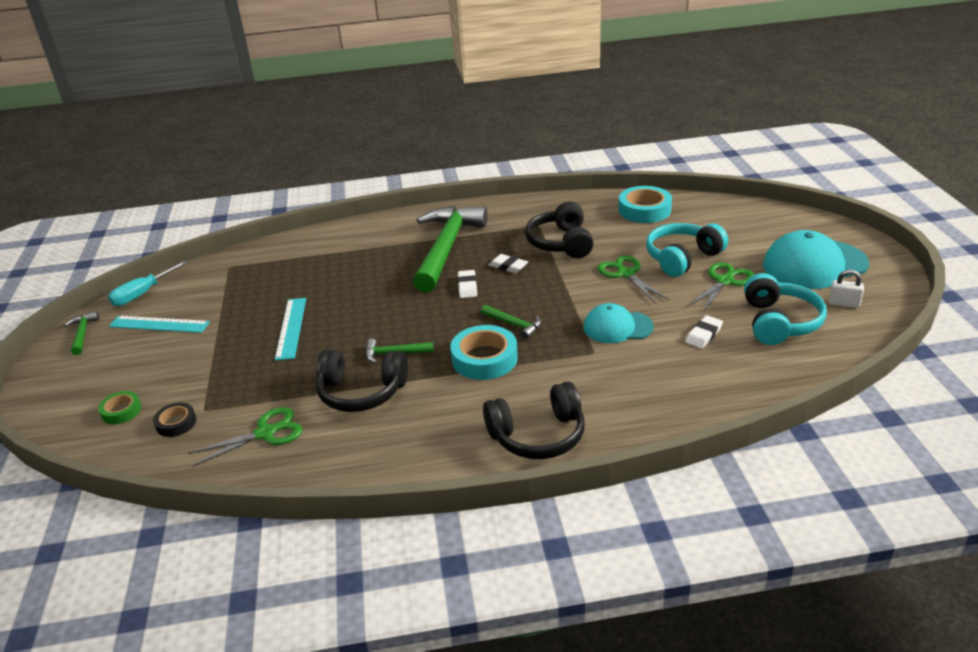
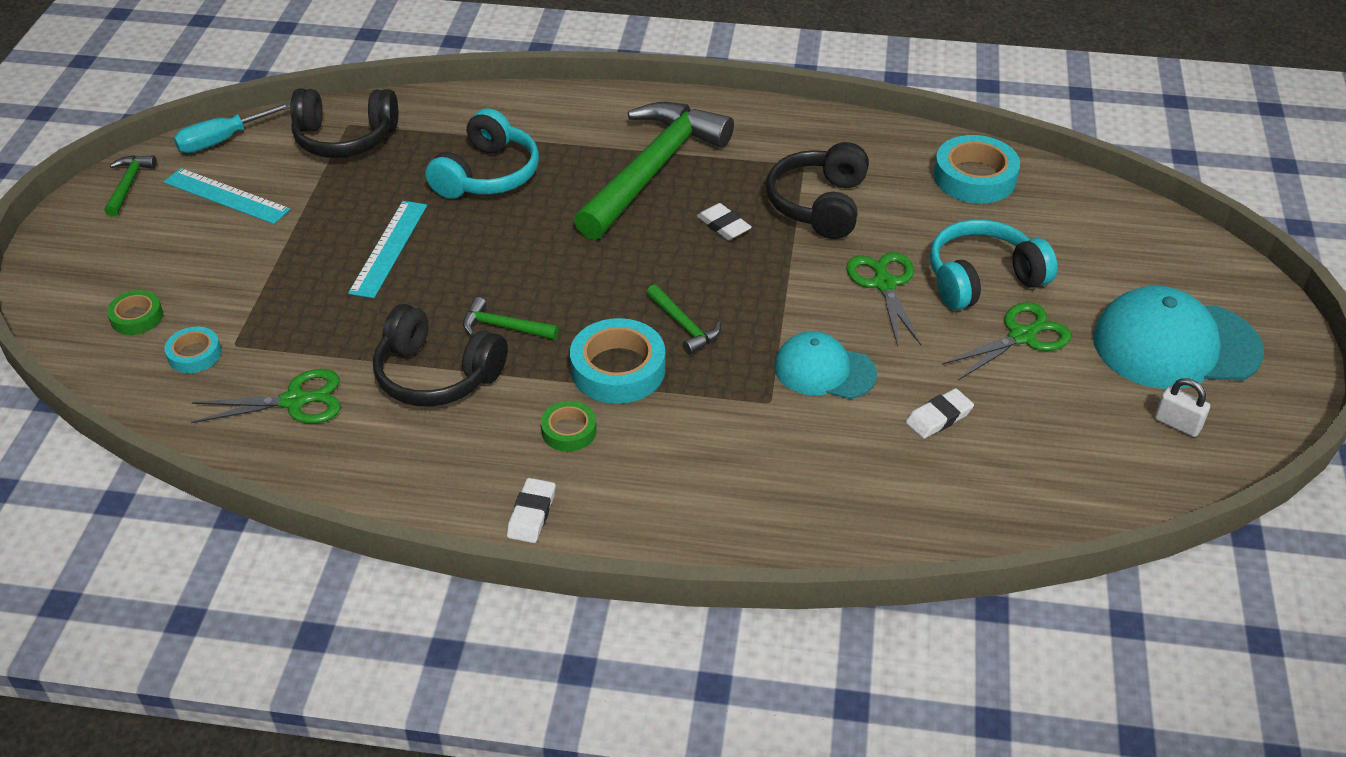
camera: 15 degrees right, 10 degrees up
(176, 423) = (194, 354): black tape -> turquoise tape
(467, 287) = (650, 245): white eraser -> white eraser (531, 514)
(471, 402) = (569, 431): none -> green tape
(538, 435) = (630, 507): black headphones -> black headphones (345, 138)
(779, 322) = (1060, 428): turquoise headphones -> turquoise headphones (487, 175)

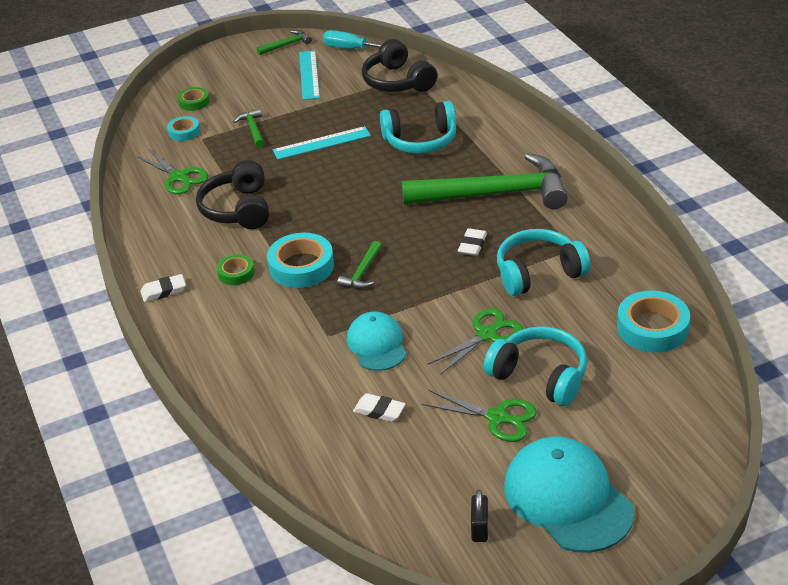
camera: 60 degrees right, 5 degrees down
(503, 327) = (297, 211): green hammer -> green hammer (253, 129)
(819, 205) = (538, 273): black headphones -> turquoise headphones
(1177, 424) = (479, 528): white padlock -> black padlock

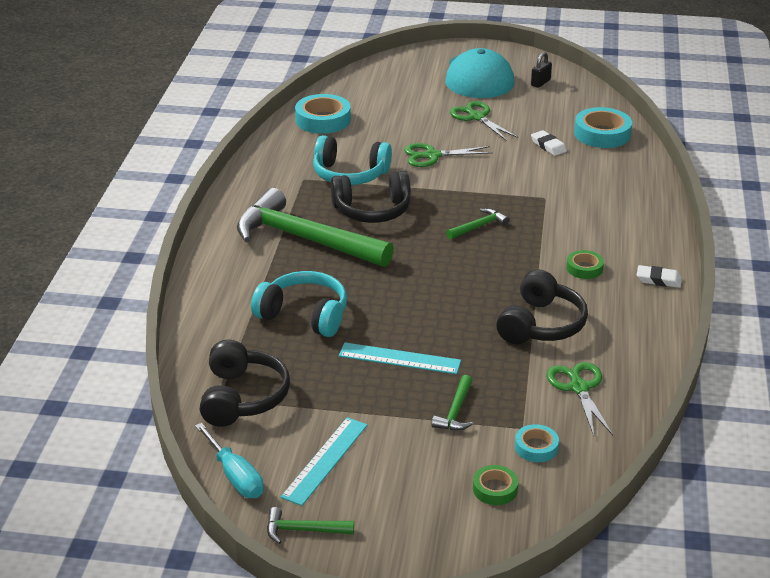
camera: 150 degrees left, 5 degrees down
(301, 266) = (524, 251): turquoise tape -> turquoise tape (602, 134)
(377, 344) = (514, 179): turquoise cap -> none
(472, 245) = (372, 210): white eraser -> black headphones
(540, 376) = (425, 125): turquoise headphones -> none

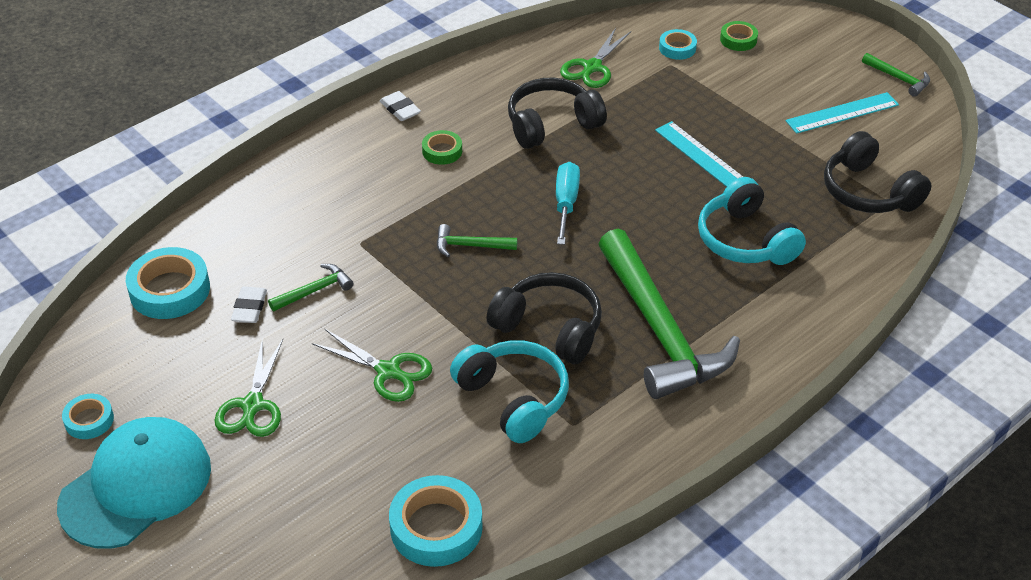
camera: 140 degrees left, 10 degrees up
(235, 476) = (922, 135): turquoise screwdriver -> turquoise screwdriver (566, 203)
(243, 397) = (868, 192): black headphones -> black headphones turned 75 degrees counterclockwise
(455, 411) = (706, 97): green hammer -> green hammer (315, 290)
(540, 83) = (89, 420): black padlock -> turquoise tape

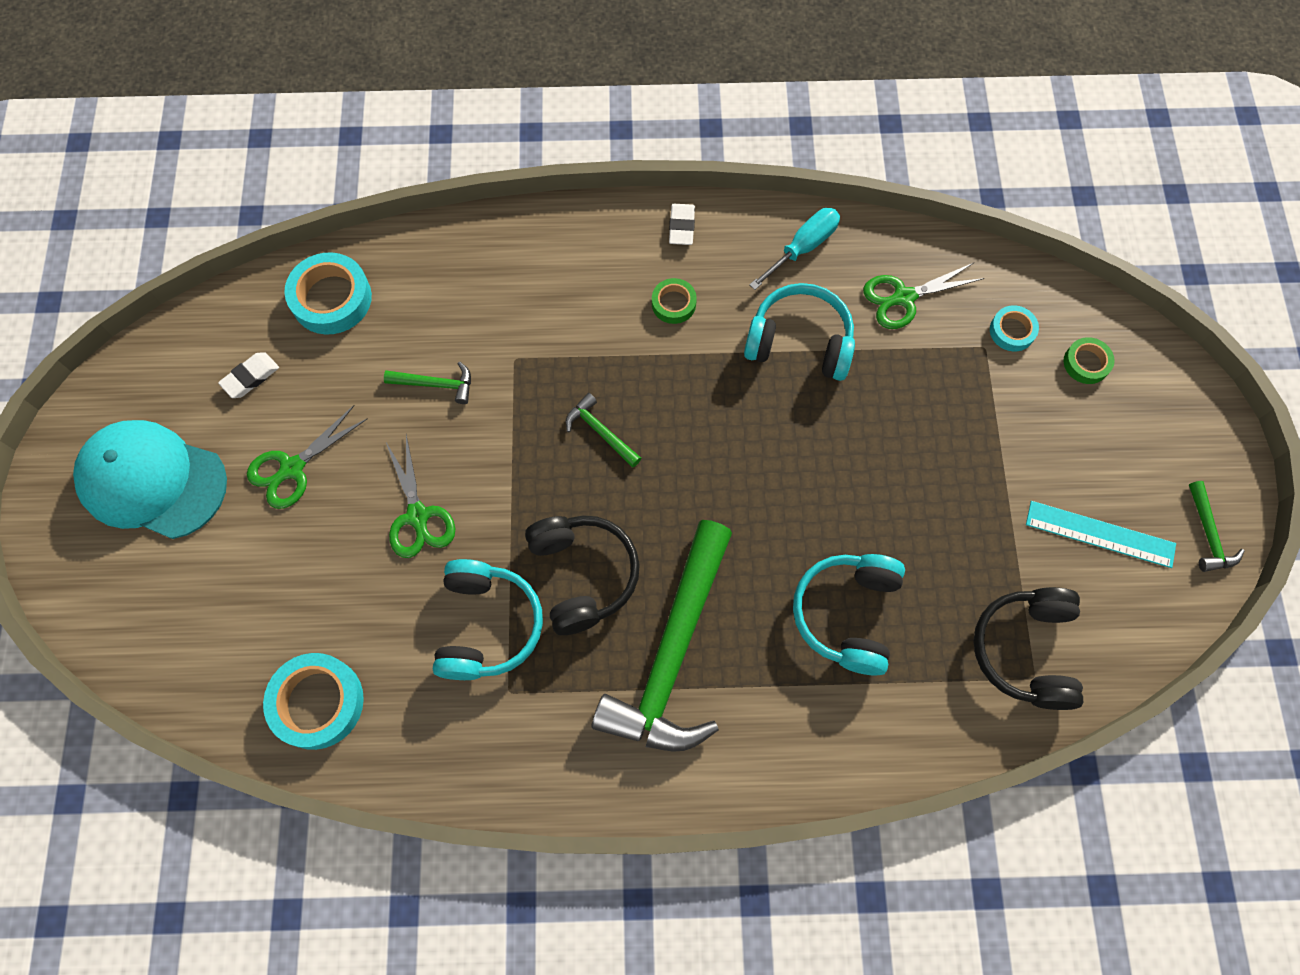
camera: 40 degrees right, 25 degrees up
(89, 420) = (173, 389): turquoise tape -> none
(136, 486) = (152, 481): turquoise cap -> turquoise cap turned 150 degrees counterclockwise
(249, 308) = (373, 364): white eraser -> white eraser (250, 377)
(551, 124) = (799, 342): black headphones -> turquoise headphones
(566, 203) = (725, 446): turquoise screwdriver -> turquoise screwdriver (802, 248)
(703, 157) = (904, 486): turquoise ruler -> none

